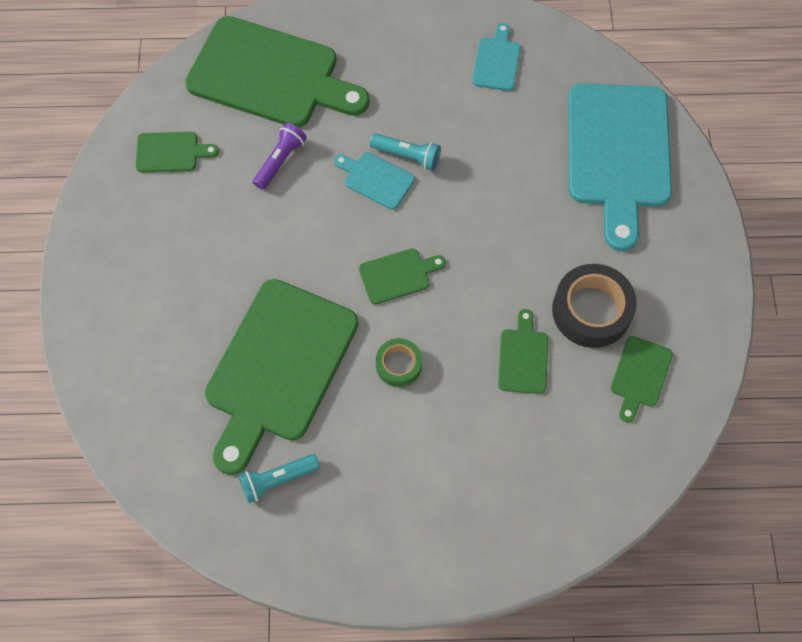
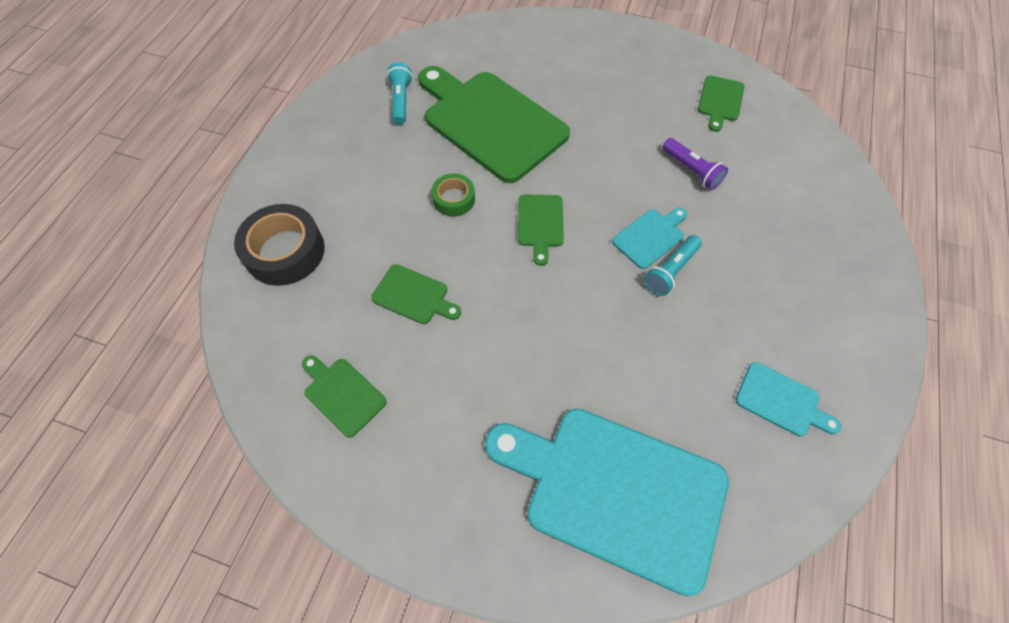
camera: 110 degrees right, 5 degrees down
(270, 75) = (794, 186): green cutting board -> none
(591, 311) = (432, 376): black tape -> black tape (285, 251)

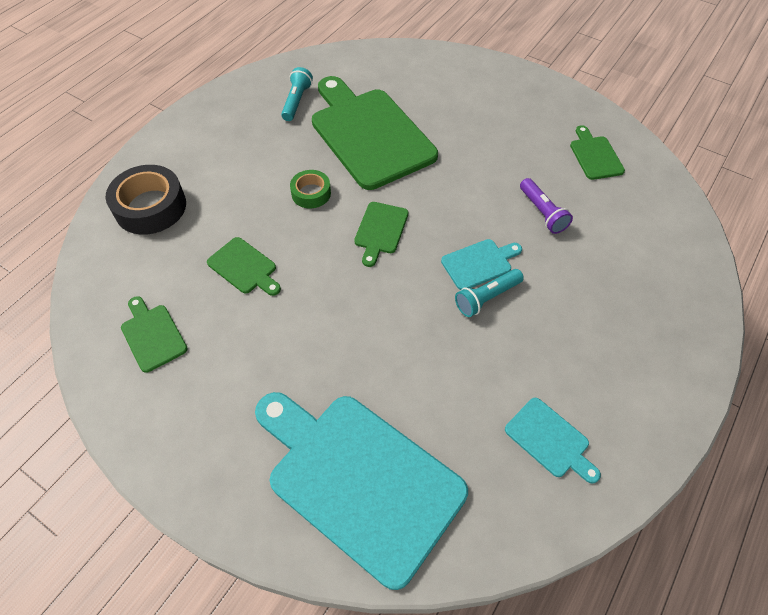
camera: 15 degrees right, 5 degrees down
(720, 101) = (595, 155): green cutting board -> green cutting board turned 135 degrees clockwise

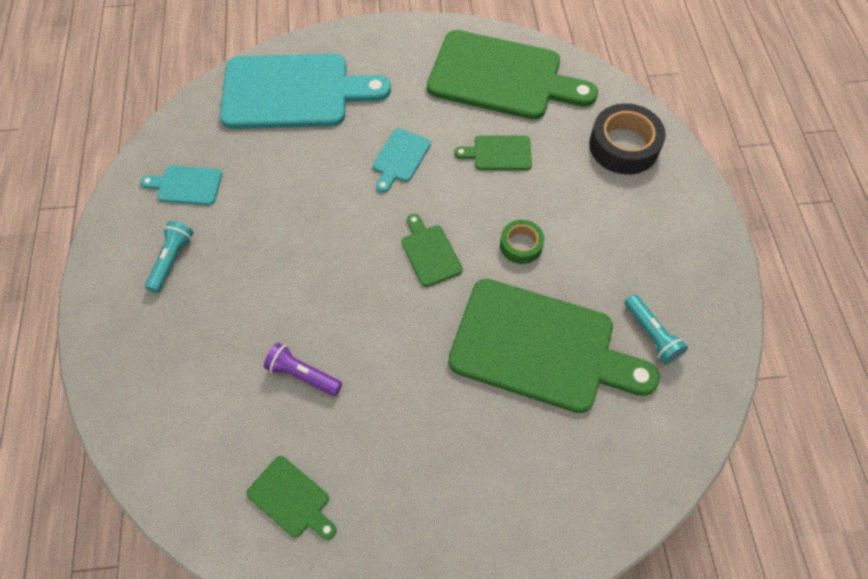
camera: 140 degrees right, 5 degrees up
(152, 335) = (502, 77): green cutting board -> green cutting board, size x2.28
(479, 263) = (324, 280): turquoise cutting board -> turquoise cutting board (400, 158)
(486, 298) = (296, 254): turquoise flashlight -> turquoise flashlight (172, 260)

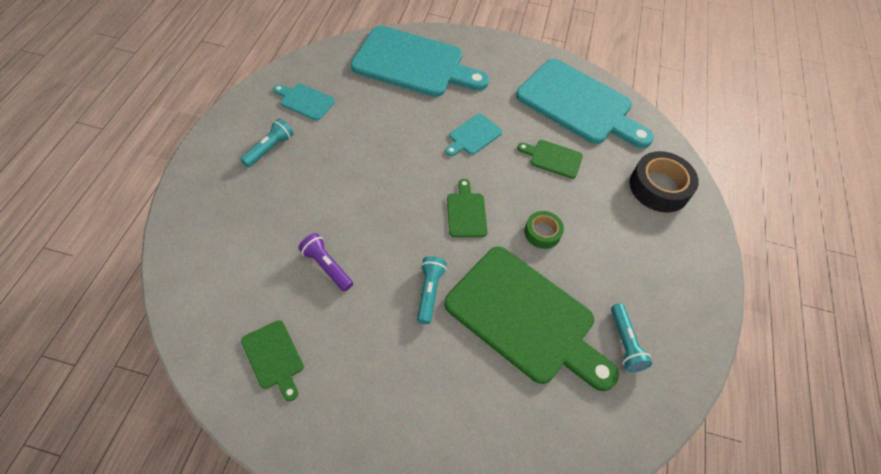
camera: 15 degrees right, 5 degrees down
(428, 359) = (429, 292): none -> turquoise flashlight
(502, 77) = (579, 104): green cutting board -> turquoise cutting board

